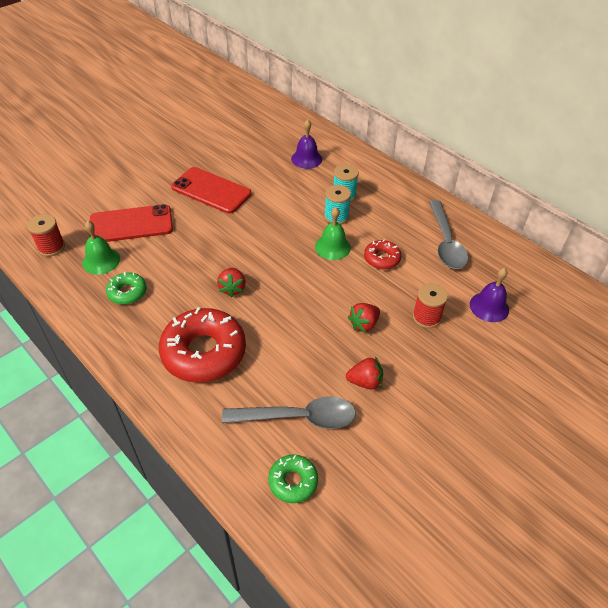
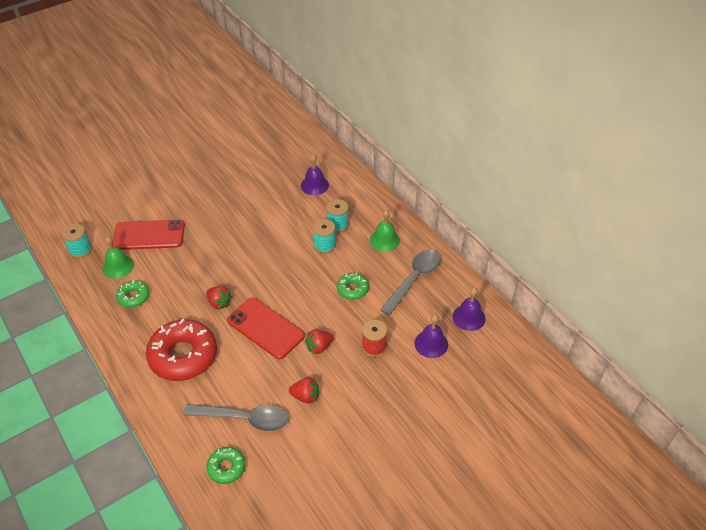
camera: 10 degrees right, 0 degrees up
(51, 247) = (80, 250): red spool -> turquoise spool
(211, 190) = (223, 209): red phone -> red phone (265, 328)
(232, 288) = (219, 303): red strawberry -> red strawberry turned 60 degrees counterclockwise
(332, 247) = (313, 274): green bell -> green bell (384, 240)
(382, 258) = (352, 289): red donut -> green donut
(446, 242) = (414, 280): grey spoon -> grey spoon turned 150 degrees counterclockwise
(519, 275) = (469, 317): none -> purple bell

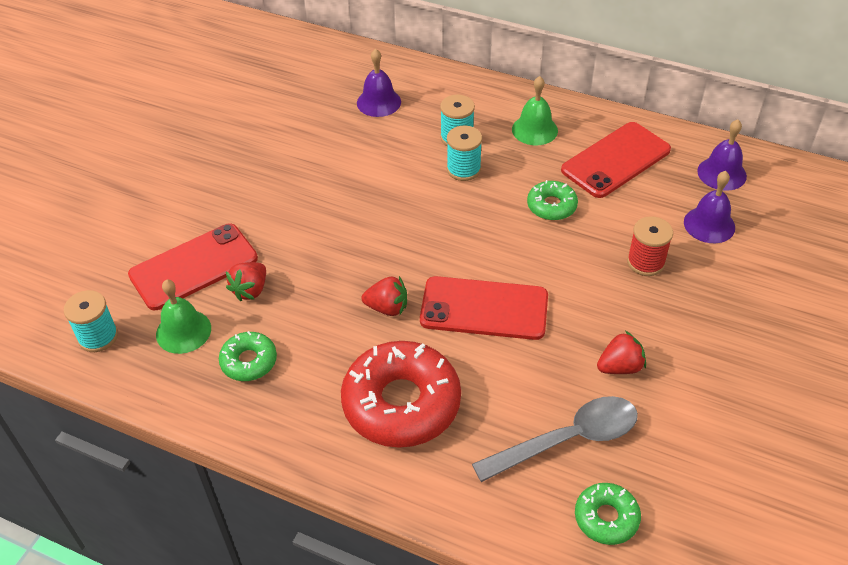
camera: 30 degrees left, 0 degrees up
(319, 347) = (578, 297): red strawberry -> red strawberry (250, 290)
(414, 280) = (616, 160): grey spoon -> red phone

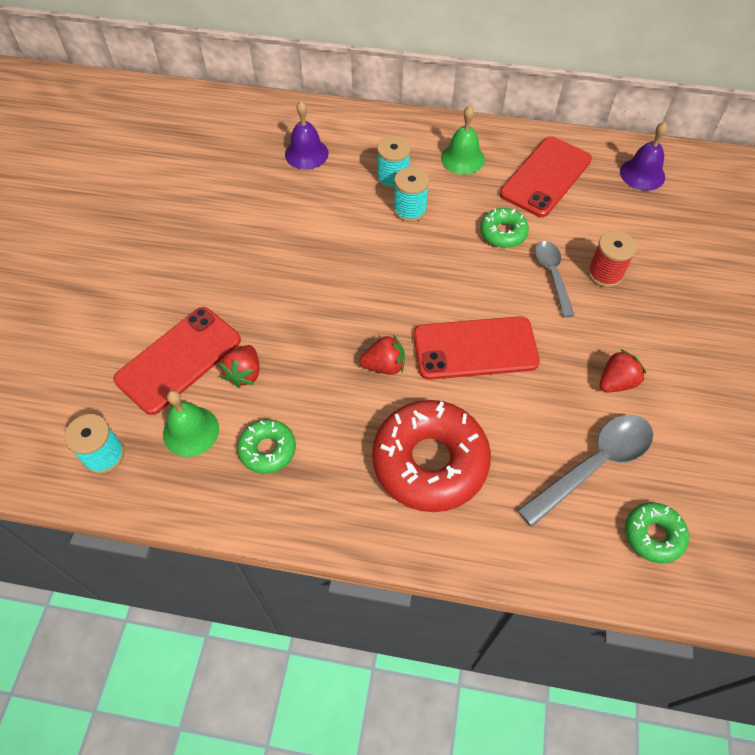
camera: 15 degrees left, 10 degrees up
(589, 254) = (552, 275): none -> grey spoon
(709, 224) = (648, 226): purple bell -> none

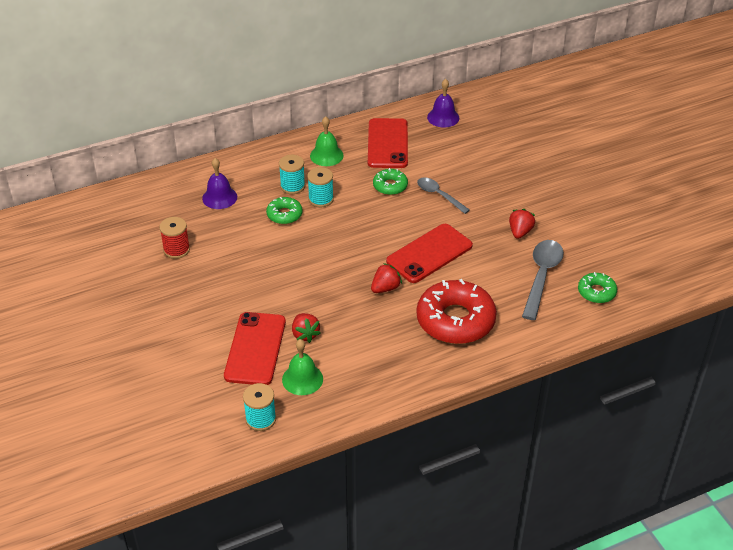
camera: 35 degrees left, 15 degrees down
(267, 449) = (358, 363): green donut -> green donut (284, 215)
(605, 273) = (467, 181): red spool -> red spool (176, 250)

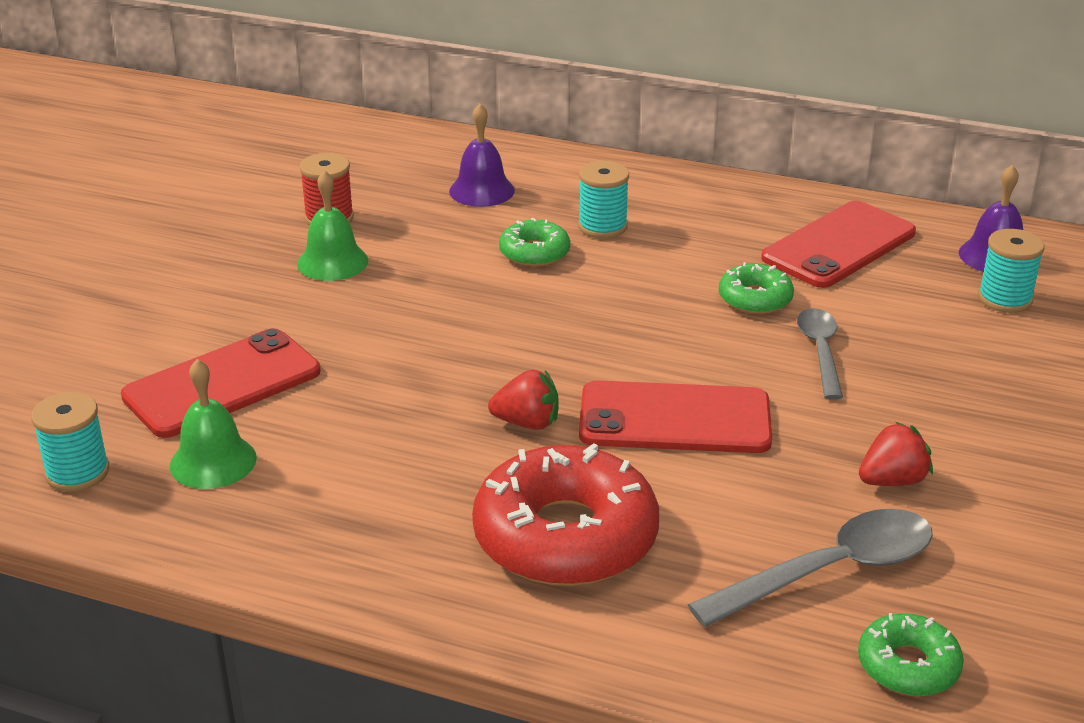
camera: 45 degrees right, 10 degrees down
(305, 334) = (313, 409): red strawberry -> none
(321, 199) = (618, 261): turquoise spool -> turquoise spool (1005, 299)
(326, 155) = (715, 215): green bell -> green bell (332, 262)

